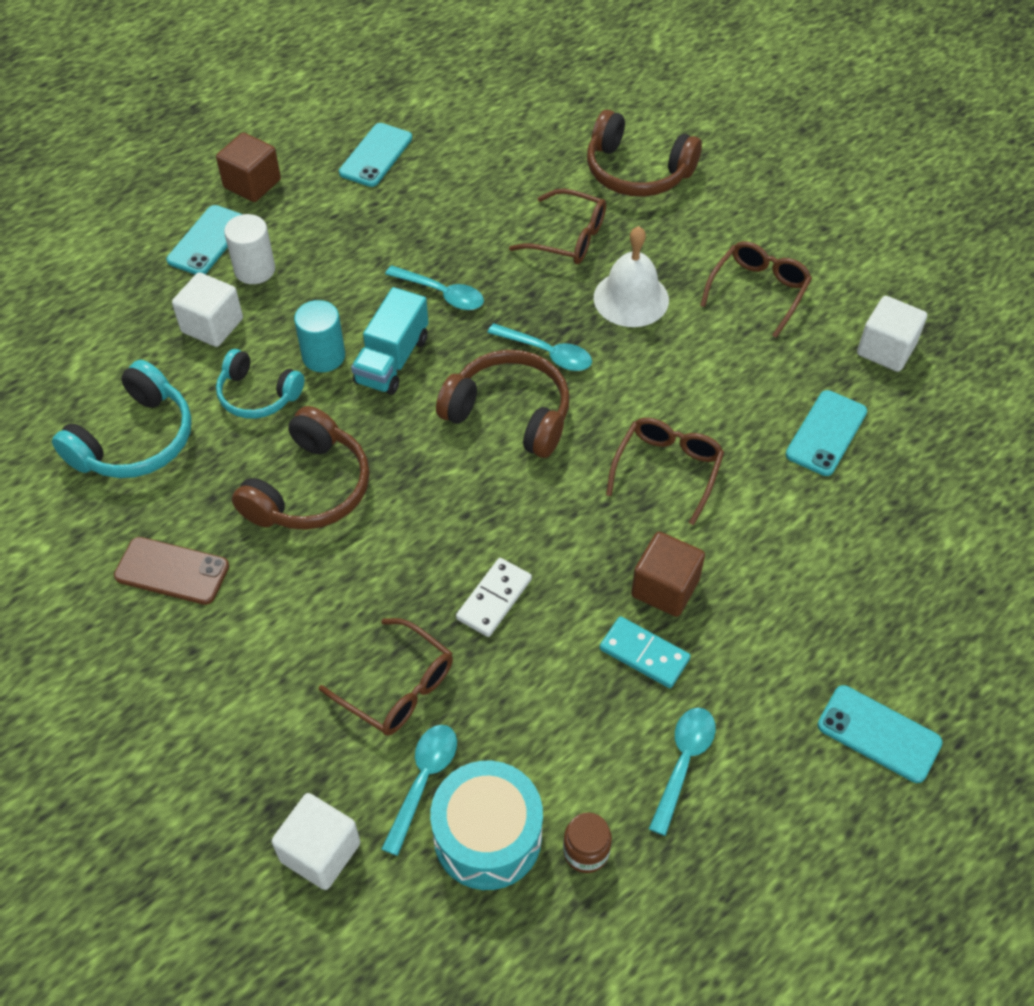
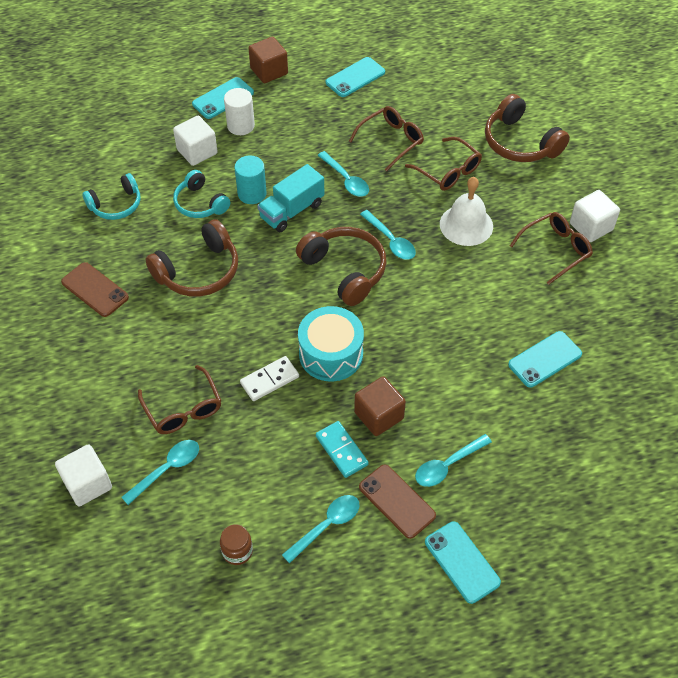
camera: 25 degrees right, 0 degrees up
(135, 440) = (116, 205): turquoise headphones -> turquoise headphones, size x0.66
(487, 836) = (185, 517): turquoise drum -> turquoise drum (331, 354)
(667, 469) = (424, 343): brown glasses -> brown glasses (391, 141)
(753, 691) = (397, 501): none -> brown phone
(788, 616) = (448, 465): none -> turquoise spoon
(886, 349) = (621, 320): white cube -> white cube (591, 227)

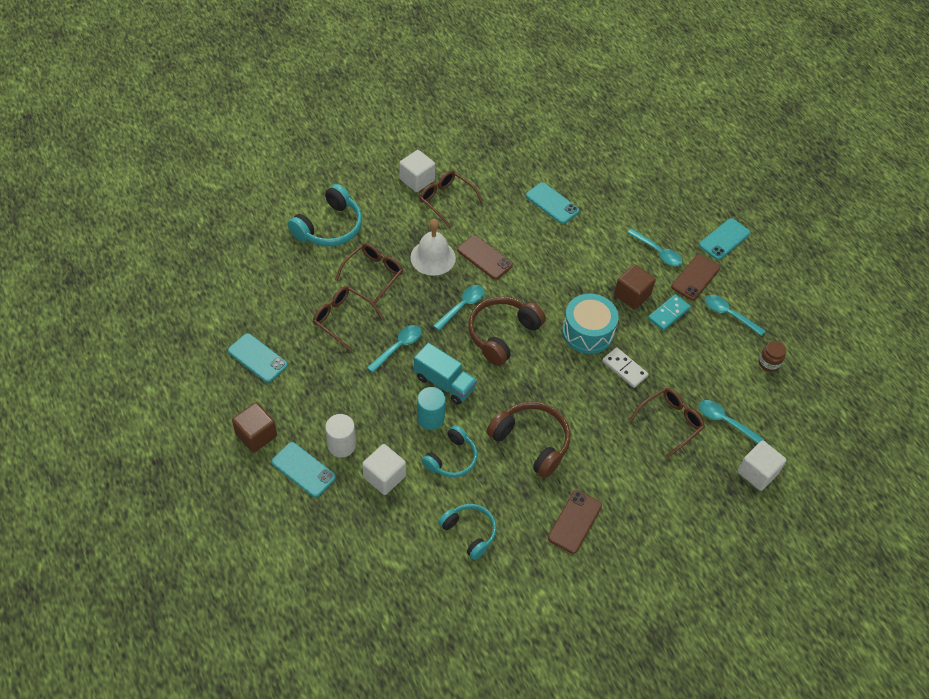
camera: 105 degrees left, 0 degrees up
(460, 273) = (484, 257): none -> brown phone
(520, 143) = (329, 227): brown headphones -> turquoise headphones

